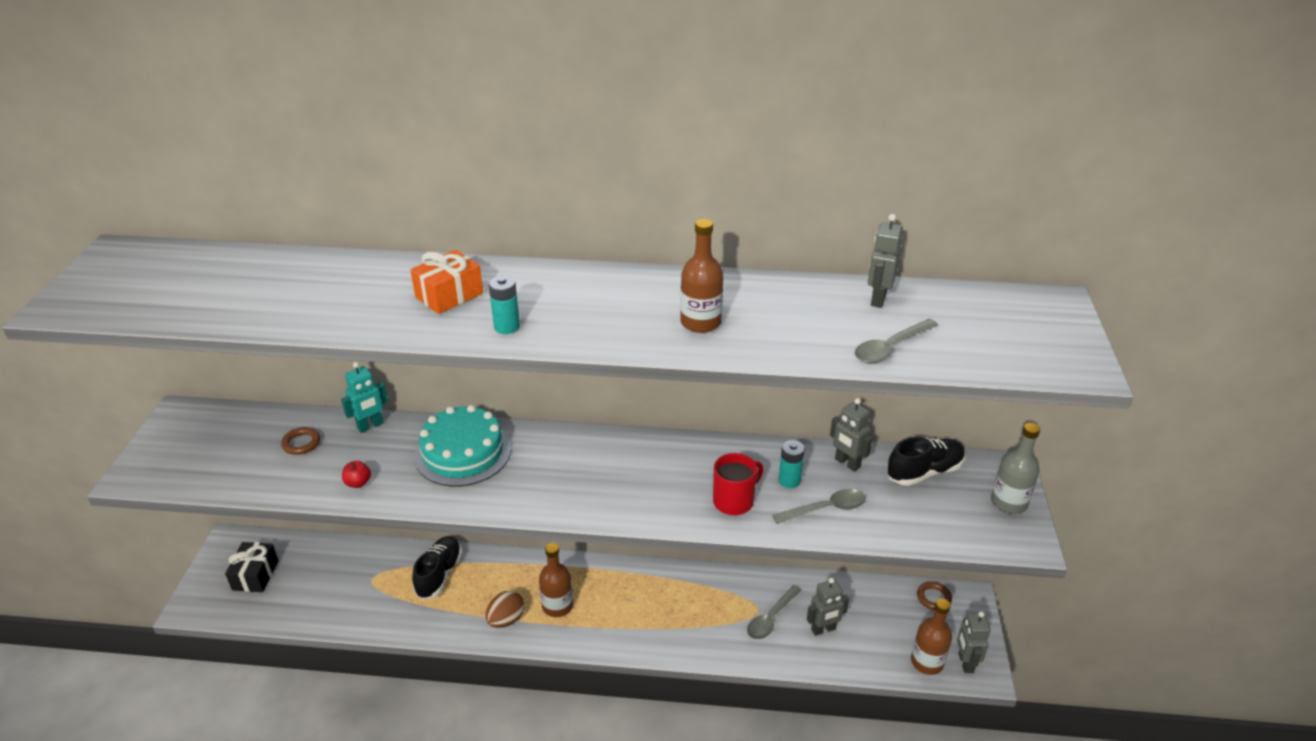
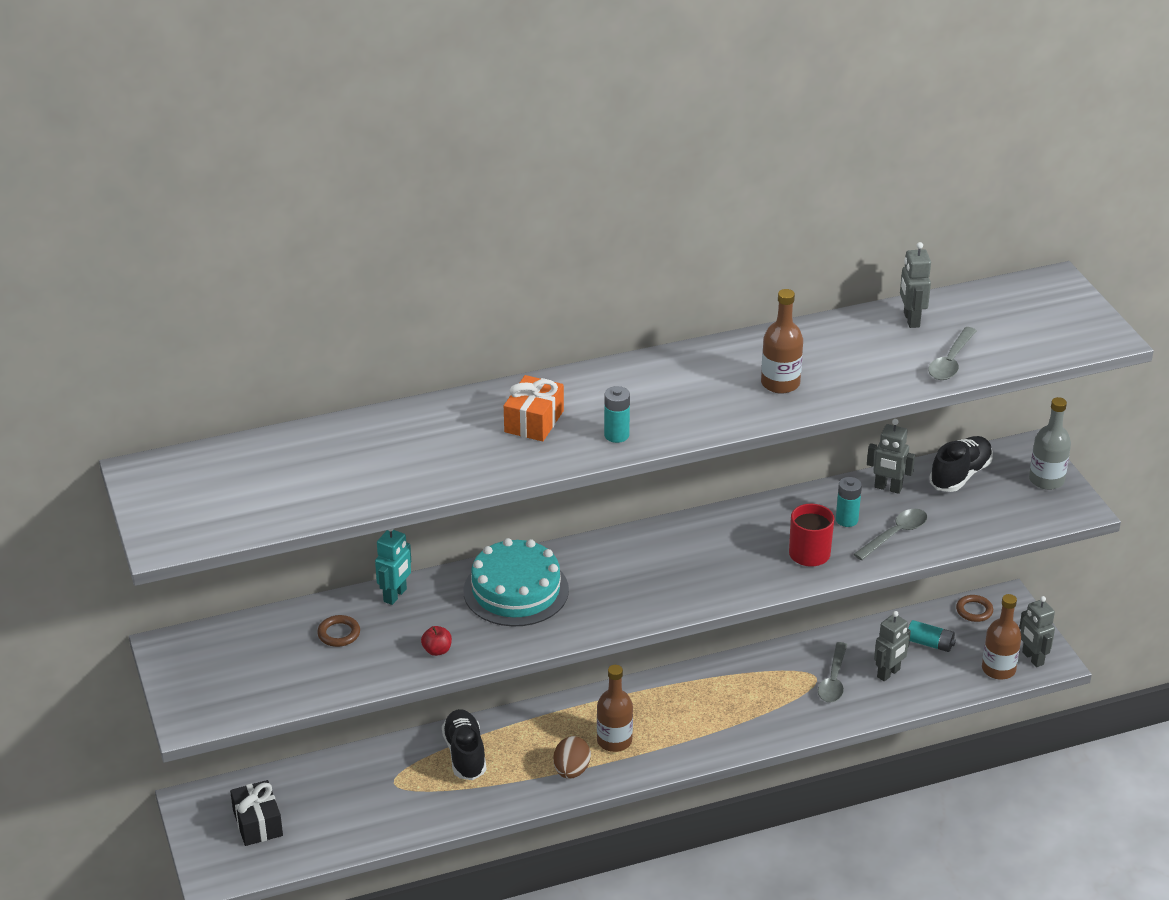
camera: 25 degrees left, 0 degrees up
(876, 614) = (930, 643): none -> turquoise battery

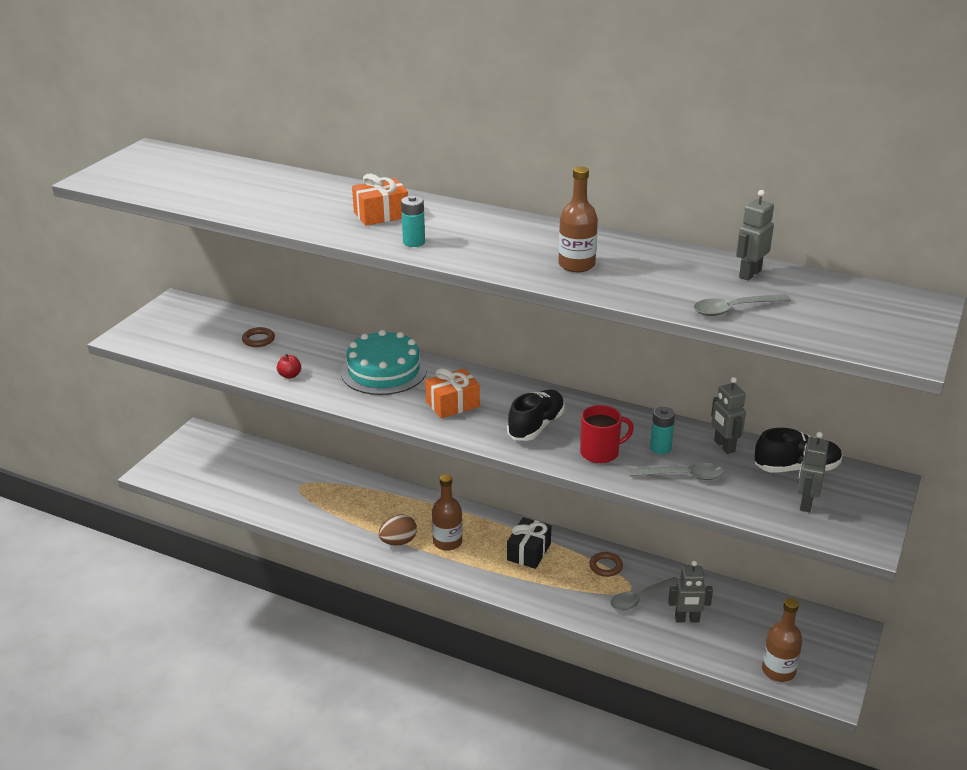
camera: 45 degrees right, 5 degrees down
(258, 823) = (208, 461): black gift -> black gift (529, 552)
(395, 595) = (318, 338): turquoise robot -> none
(465, 754) = (356, 495): black shoe -> black shoe (536, 426)
(629, 585) = (452, 404): none -> orange gift
(930, 643) = (746, 620): turquoise battery -> none
(974, 611) = (813, 621): brown ring -> brown ring (605, 566)
(1032, 658) = (818, 681): grey robot -> grey robot (805, 503)
(1046, 480) = (868, 509): grey bottle -> none

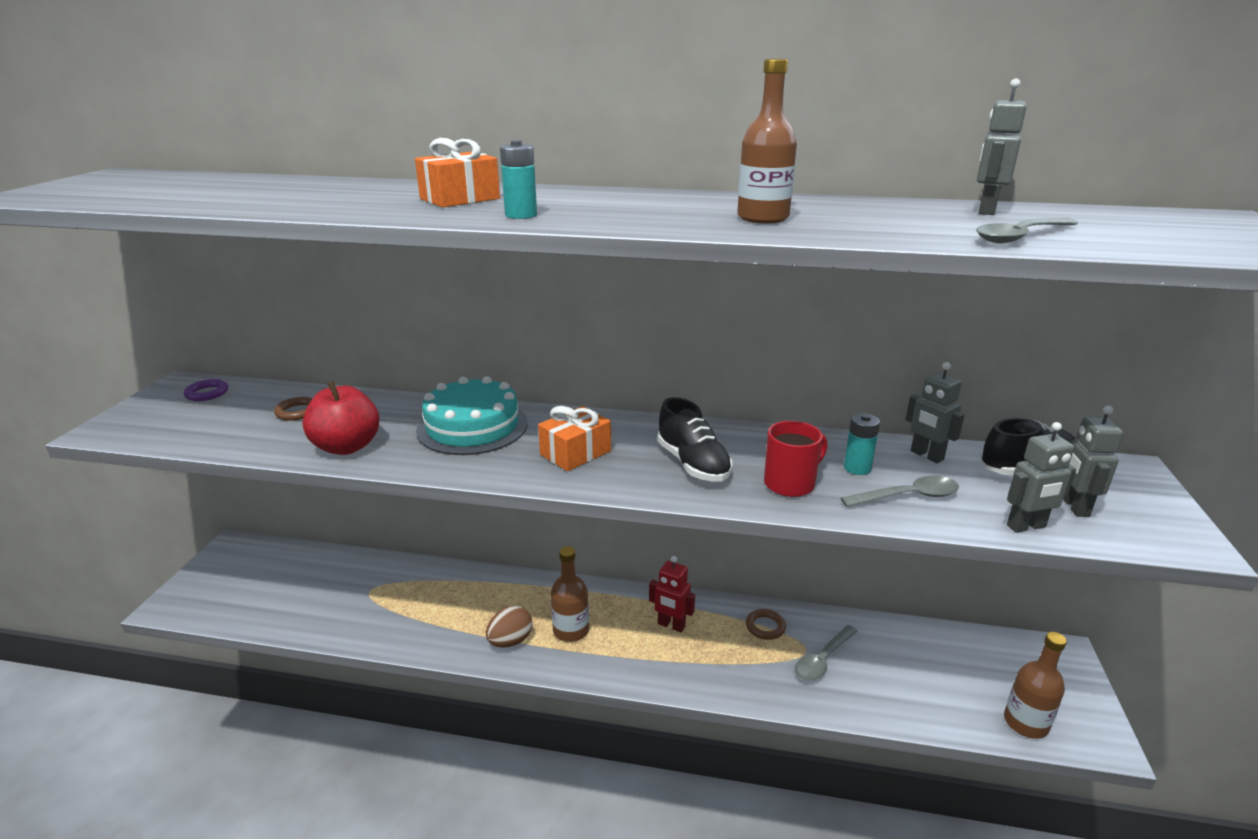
camera: 15 degrees left, 5 degrees down
(194, 313) = (207, 393): none -> purple ring
(290, 375) = (347, 447): red apple -> red apple, size x2.18
(529, 552) = (671, 625): black gift -> red robot
(536, 426) = (693, 464): black shoe -> black shoe turned 135 degrees clockwise
(687, 619) = (888, 676): grey robot -> grey robot (1026, 526)

